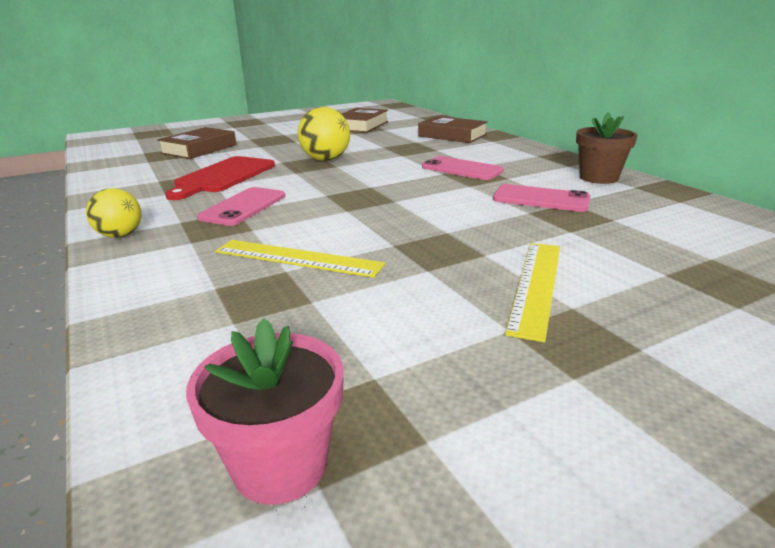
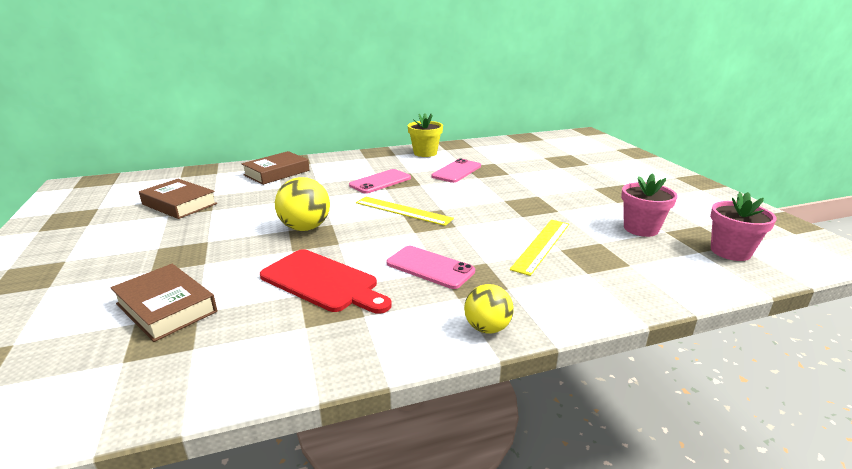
camera: 80 degrees left, 0 degrees up
(378, 346) = (641, 229): none -> pink flower pot
(536, 285) = (574, 191): yellow ruler -> yellow ruler (403, 210)
(598, 178) = (425, 153): brown flower pot -> yellow flower pot

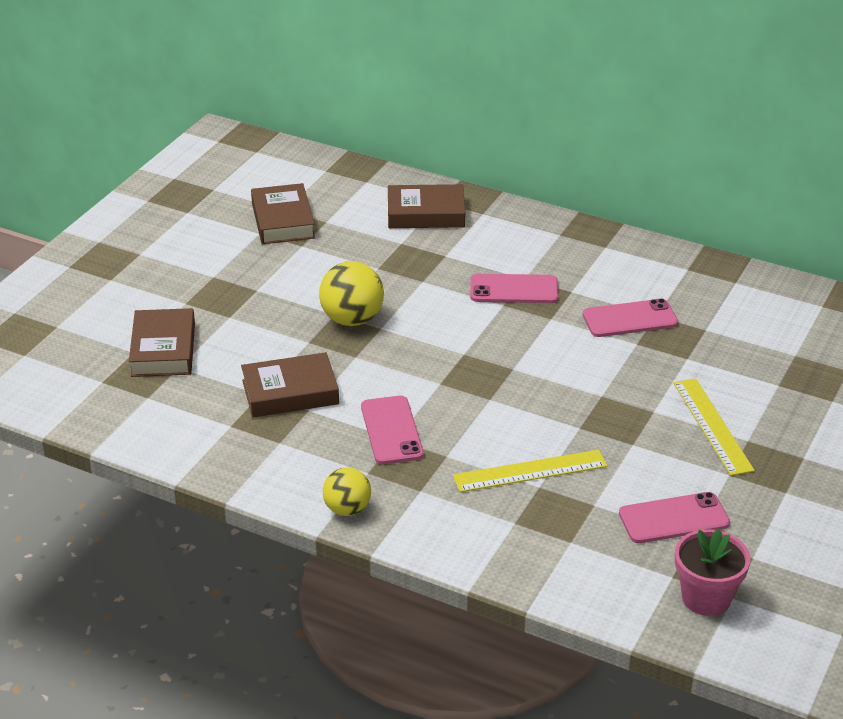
camera: 45 degrees right, 10 degrees up
(323, 282) = (290, 392): red cutting board -> brown book
(403, 210) = (471, 348): yellow ruler -> yellow ruler (712, 426)
(425, 153) = (648, 263): yellow flower pot -> none
(641, 229) = (673, 518): pink flower pot -> pink phone

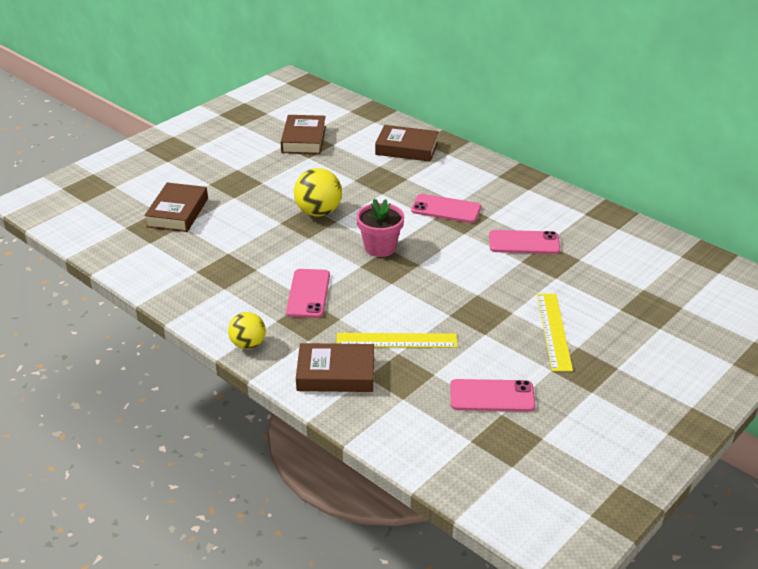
camera: 15 degrees right, 0 degrees up
(290, 392) = (249, 255): brown book -> brown book (336, 373)
(706, 598) = (490, 463): pink flower pot -> pink flower pot (380, 247)

